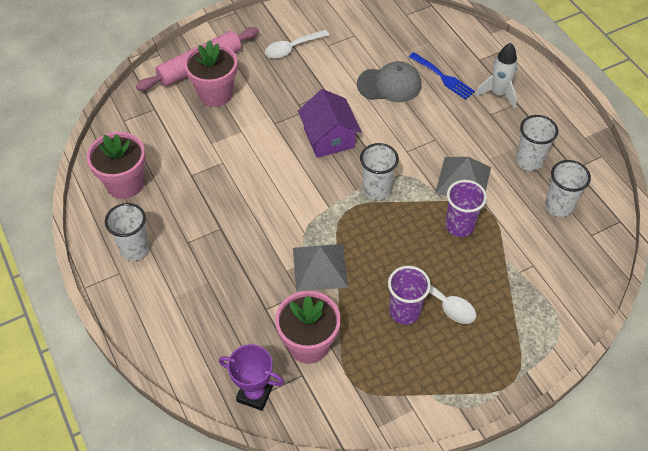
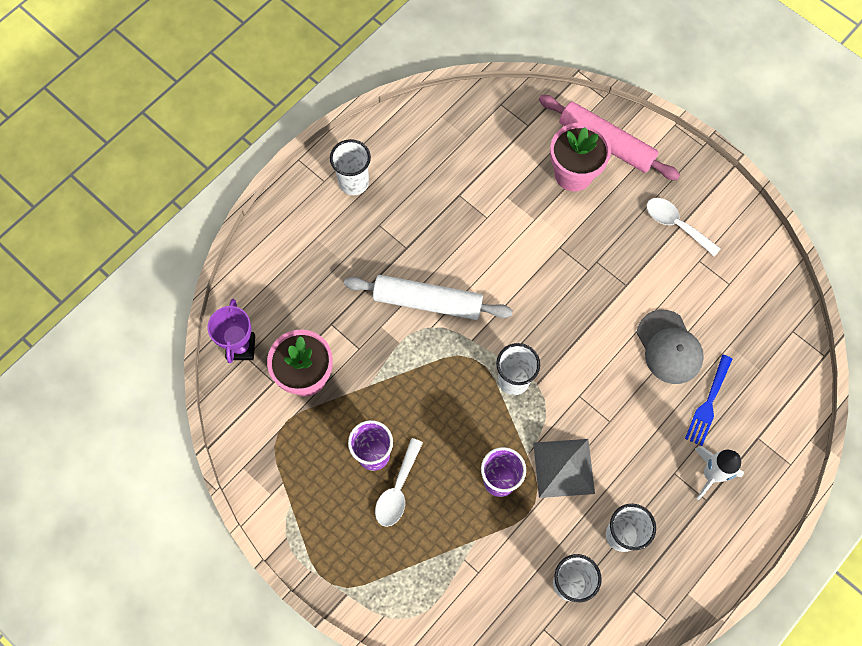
camera: 70 degrees right, 15 degrees up
(125, 184) = (424, 141): pink flower pot -> none
(279, 227) = (427, 301): none -> white rolling pin
(320, 267) = (395, 356): grey pyramid -> none
(329, 138) = (563, 309): purple house -> none

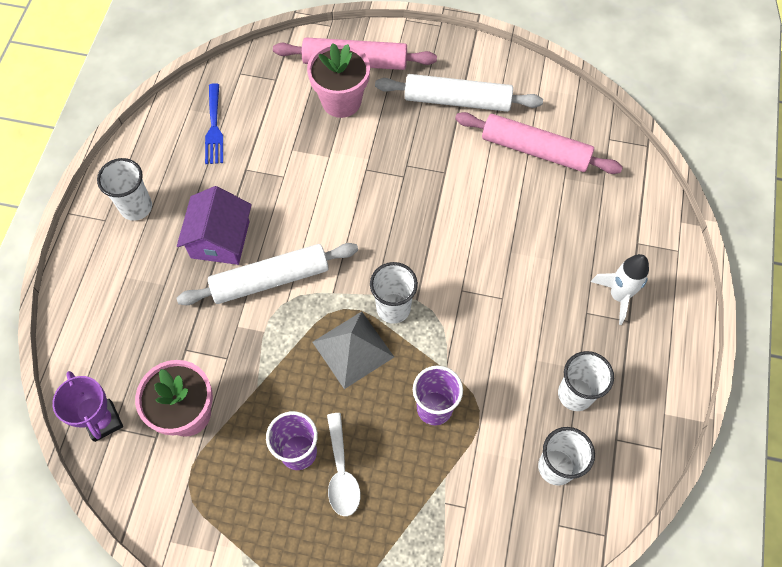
camera: 30 degrees left, 5 degrees down
(406, 246) = (220, 239): none -> purple house
(563, 468) = (486, 363): grey pyramid -> grey pyramid (353, 349)
(669, 347) = (514, 206): grey cap -> none
(676, 225) = (457, 100): white spoon -> white rolling pin
(708, 404) = (578, 236): blue fork -> blue fork (214, 128)
(718, 306) = (535, 150): none -> pink rolling pin

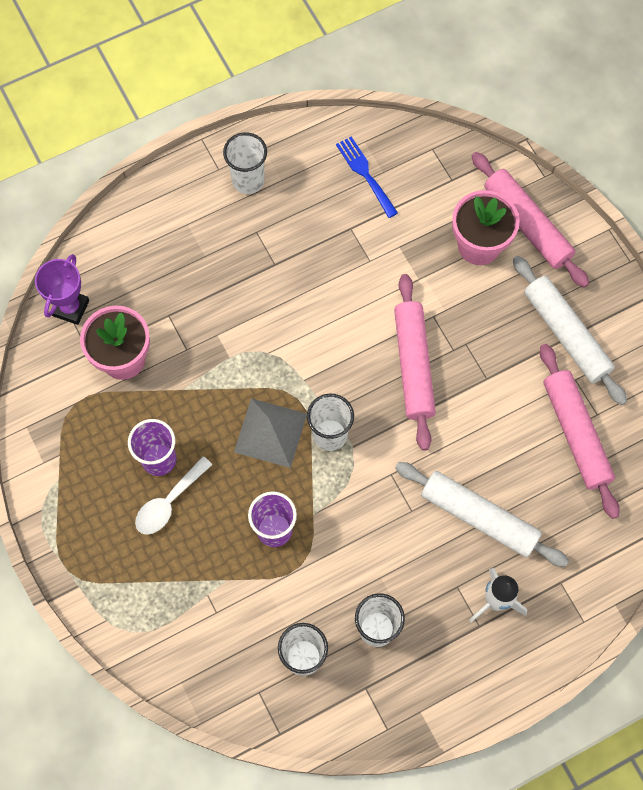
camera: 50 degrees right, 5 degrees up
(214, 128) = (365, 174): blue fork -> blue fork turned 105 degrees clockwise
(220, 239) = (275, 262): purple house -> none
(270, 279) = (274, 326): white rolling pin -> white rolling pin (479, 517)
(391, 210) = (413, 365): none -> pink rolling pin

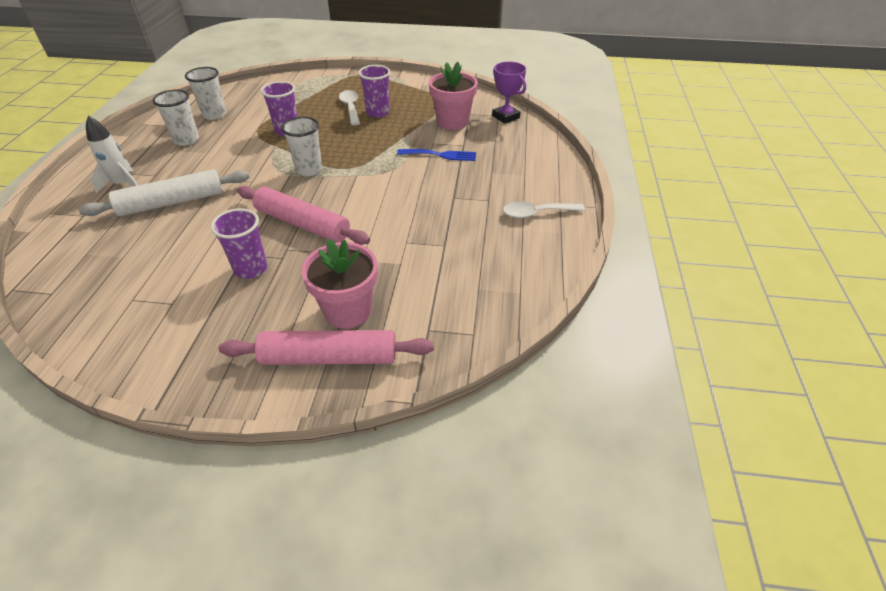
camera: 125 degrees right, 25 degrees down
(248, 180) = (537, 213): white cup -> white spoon
(270, 432) = (341, 150): grey pyramid -> none
(365, 174) = (486, 276): blue fork -> blue fork (440, 155)
(497, 356) = (251, 269): none -> purple cup
(566, 334) = (209, 321): white rolling pin -> none
(575, 434) = (140, 278): pink rolling pin -> none

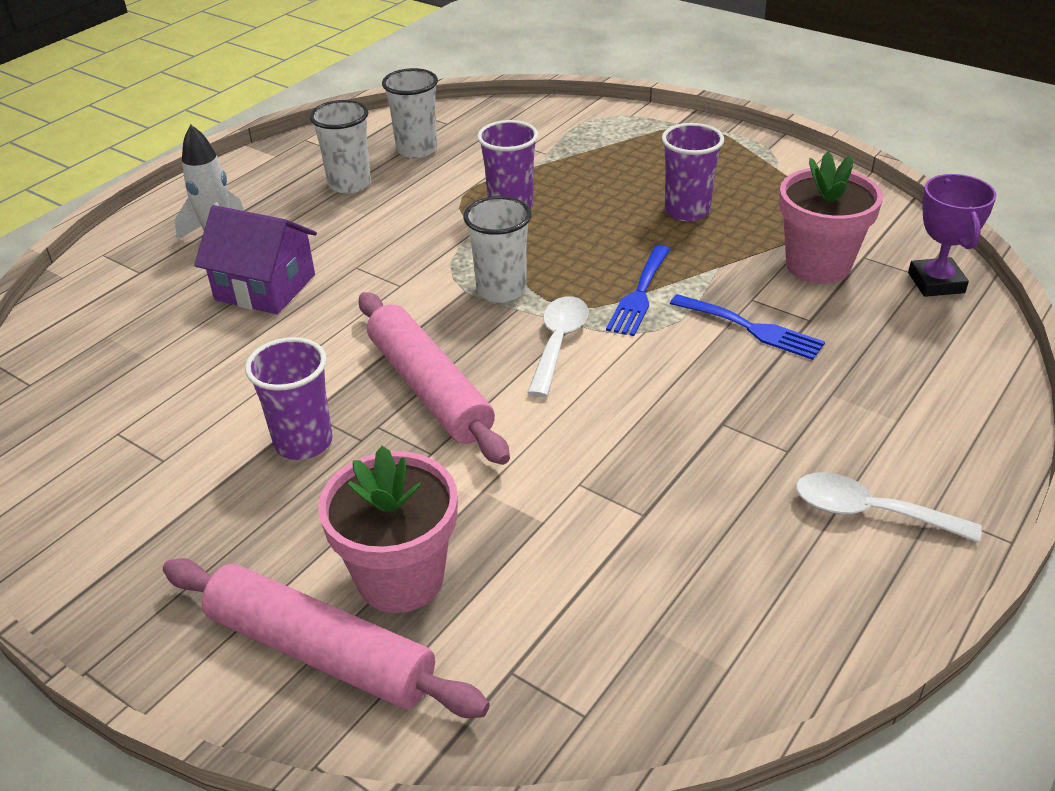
camera: 30 degrees right, 5 degrees down
(172, 202) = (265, 287): white rolling pin -> purple house
(350, 107) = (644, 189): white spoon -> white spoon (558, 343)
(379, 154) = (640, 294): none -> blue fork

